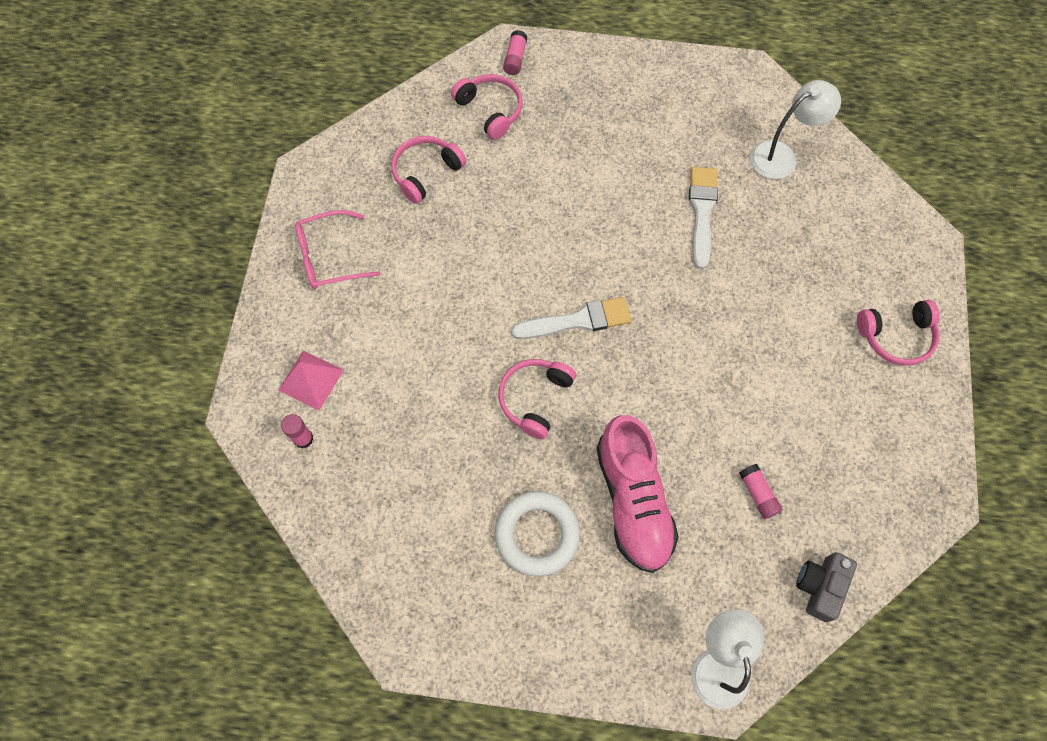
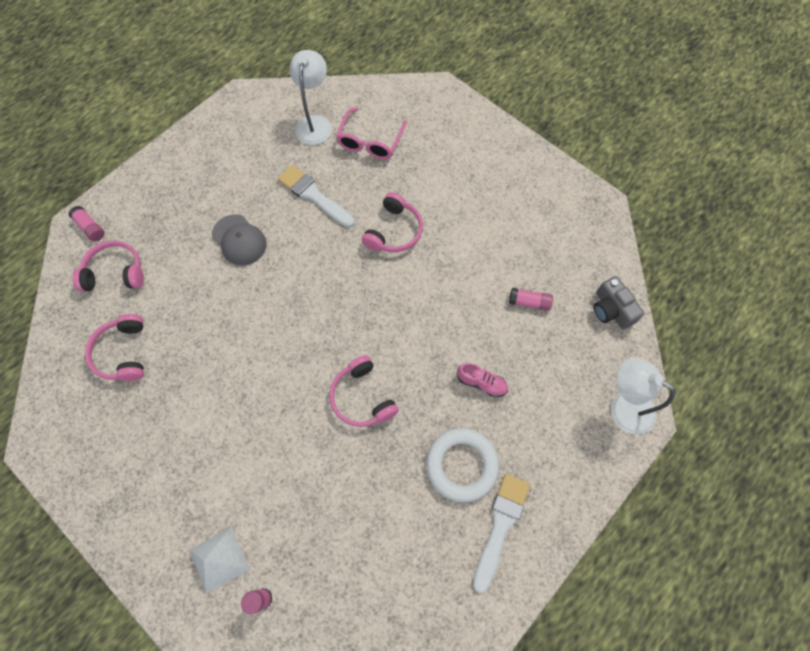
camera: 55 degrees left, 0 degrees up
(311, 380) = (219, 559): pink pyramid -> white pyramid
(329, 257) = (128, 475): pink glasses -> pink glasses (370, 142)
(578, 320) = (327, 328): white brush -> white brush (500, 525)
(602, 183) = (239, 240): none -> grey cap
(633, 501) = (481, 383): pink shoe -> pink shoe, size x0.44
(896, 337) = (484, 152): pink headphones -> pink headphones (394, 231)

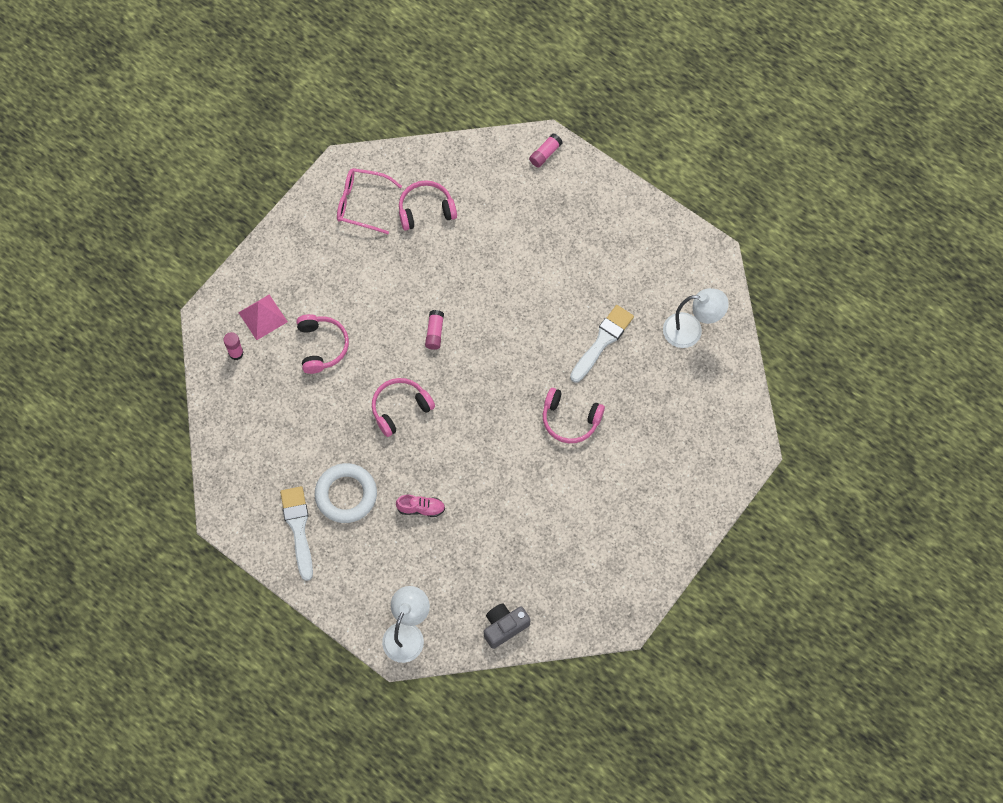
camera: 85 degrees right, 0 degrees up
(115, 272) = (501, 185): pink headphones -> pink headphones (322, 346)
(219, 559) = (262, 317): white pyramid -> pink pyramid
(239, 240) = (545, 282): grey cap -> none
(370, 142) = (674, 387): pink glasses -> pink glasses (361, 203)
(481, 383) = (421, 508): pink shoe -> pink shoe turned 105 degrees counterclockwise
(500, 525) = (298, 528): white brush -> white brush turned 120 degrees counterclockwise
(529, 302) = (505, 549): pink glue stick -> pink glue stick (434, 333)

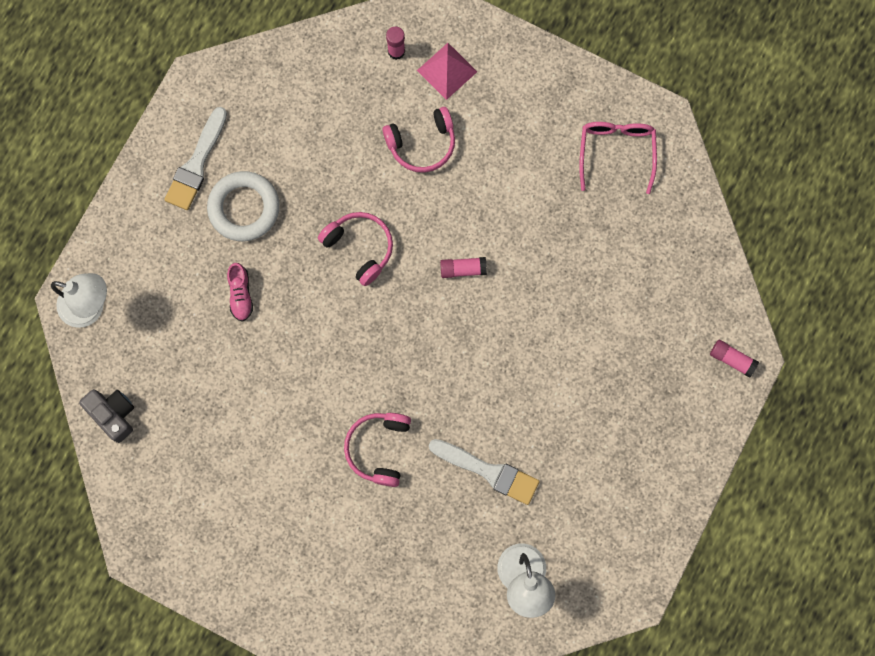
camera: 80 degrees right, 10 degrees up
(298, 528) = (196, 164): white brush -> white brush turned 135 degrees clockwise
(426, 210) = (623, 228): pink headphones -> none

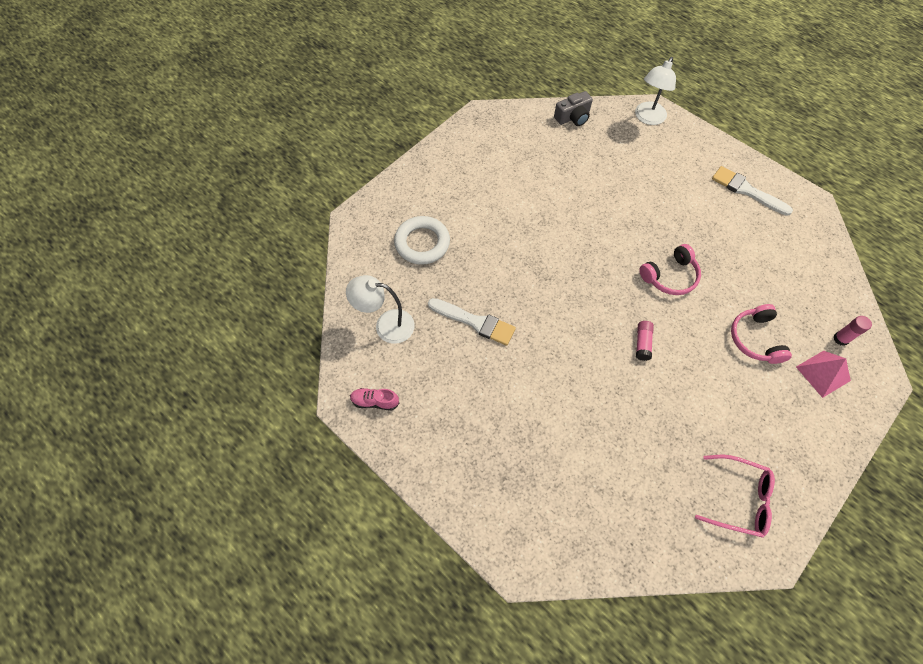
camera: 105 degrees right, 15 degrees down
(241, 294) = (644, 197): pink shoe -> pink shoe (375, 401)
(244, 208) = (710, 211): white ring -> white ring (422, 243)
(378, 448) = (512, 255): pink headphones -> none
(488, 471) = (475, 322): white brush -> white brush turned 105 degrees counterclockwise
(732, 359) = (520, 549): pink glue stick -> none

